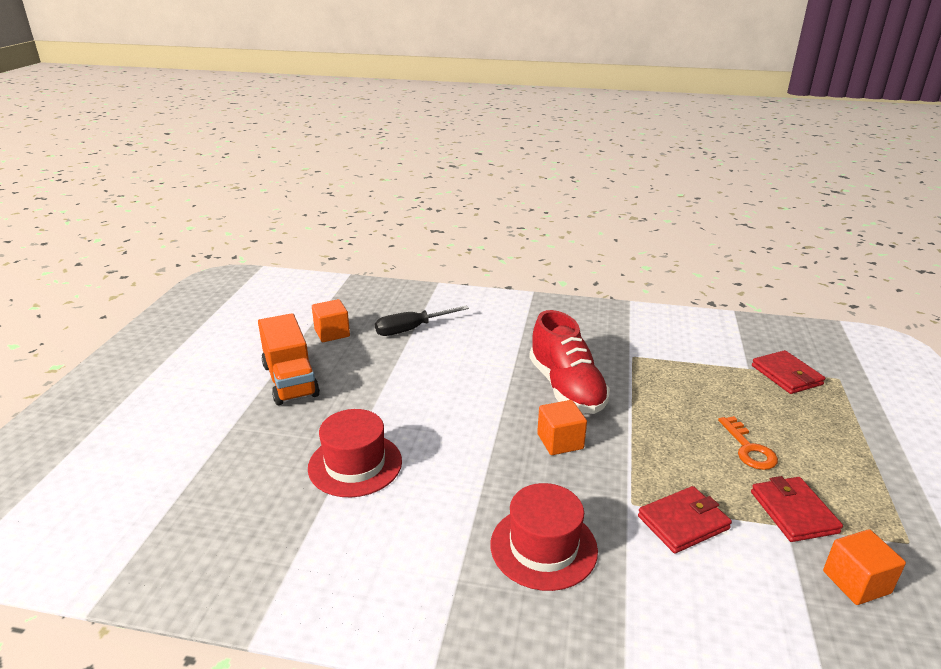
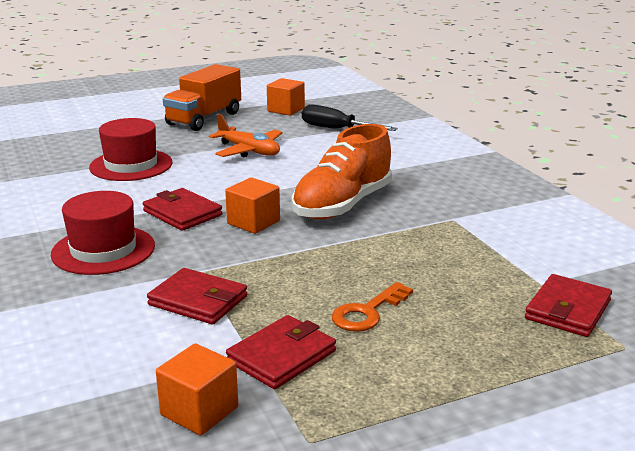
camera: 55 degrees right, 5 degrees down
(404, 387) = (249, 151): none -> orange plane
(505, 472) = (182, 213): none -> red wallet
(566, 388) = (342, 205): red shoe -> orange shoe

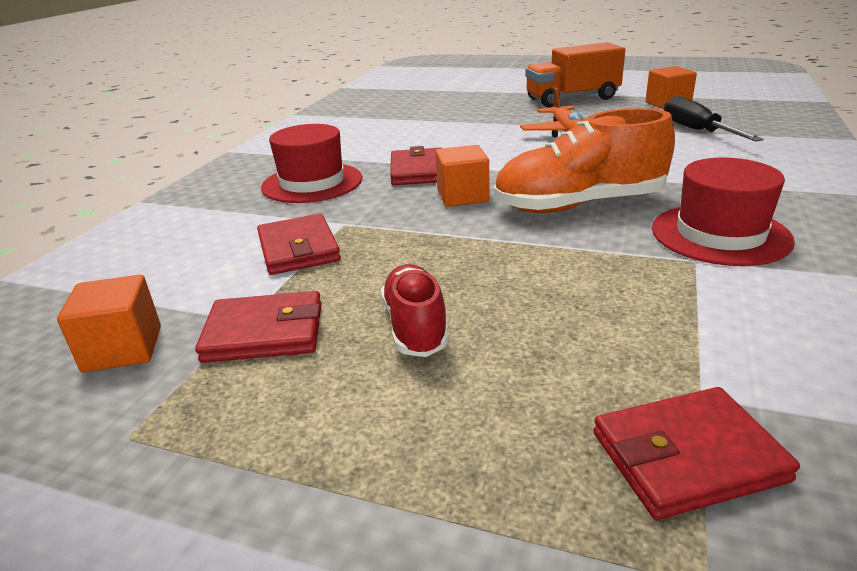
camera: 45 degrees right, 5 degrees up
(131, 165) = (447, 124): red hat -> red hat (720, 234)
(368, 312) = (415, 327): orange key -> red shoe

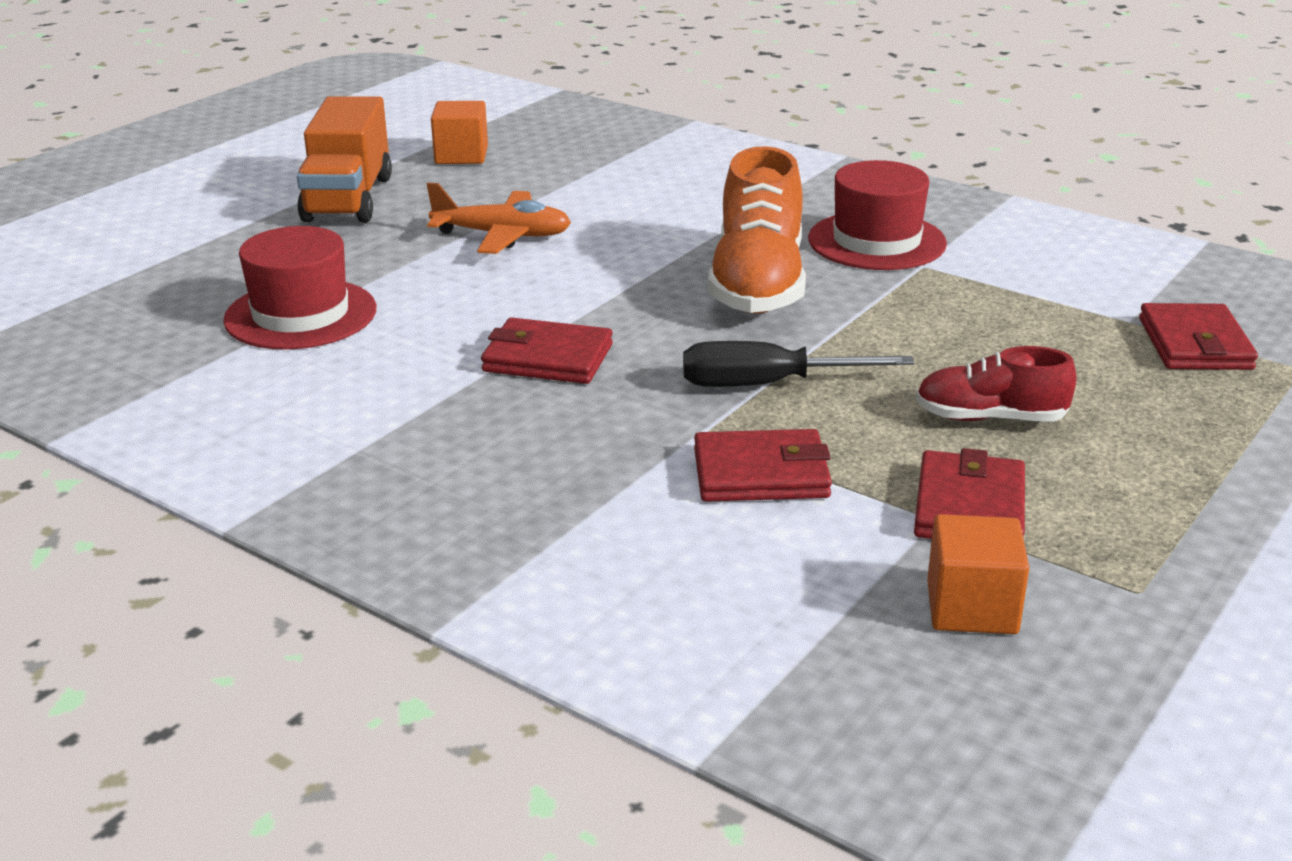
camera: 75 degrees left, 0 degrees up
(312, 183) = (513, 447): red hat -> red hat (300, 314)
(462, 196) = (672, 343): orange cube -> none
(696, 131) = (586, 171): black screwdriver -> black screwdriver (766, 384)

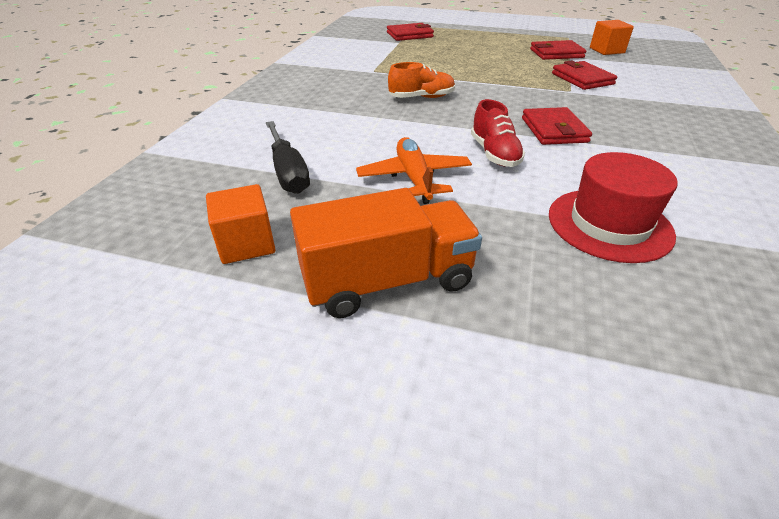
camera: 110 degrees left, 10 degrees up
(757, 284) = (421, 98): orange shoe -> orange shoe, size x0.58
(766, 384) = (517, 85): black screwdriver -> black screwdriver (288, 172)
(876, 241) = (350, 80): red hat -> none
(990, 418) = (496, 54): red shoe -> red shoe (494, 154)

